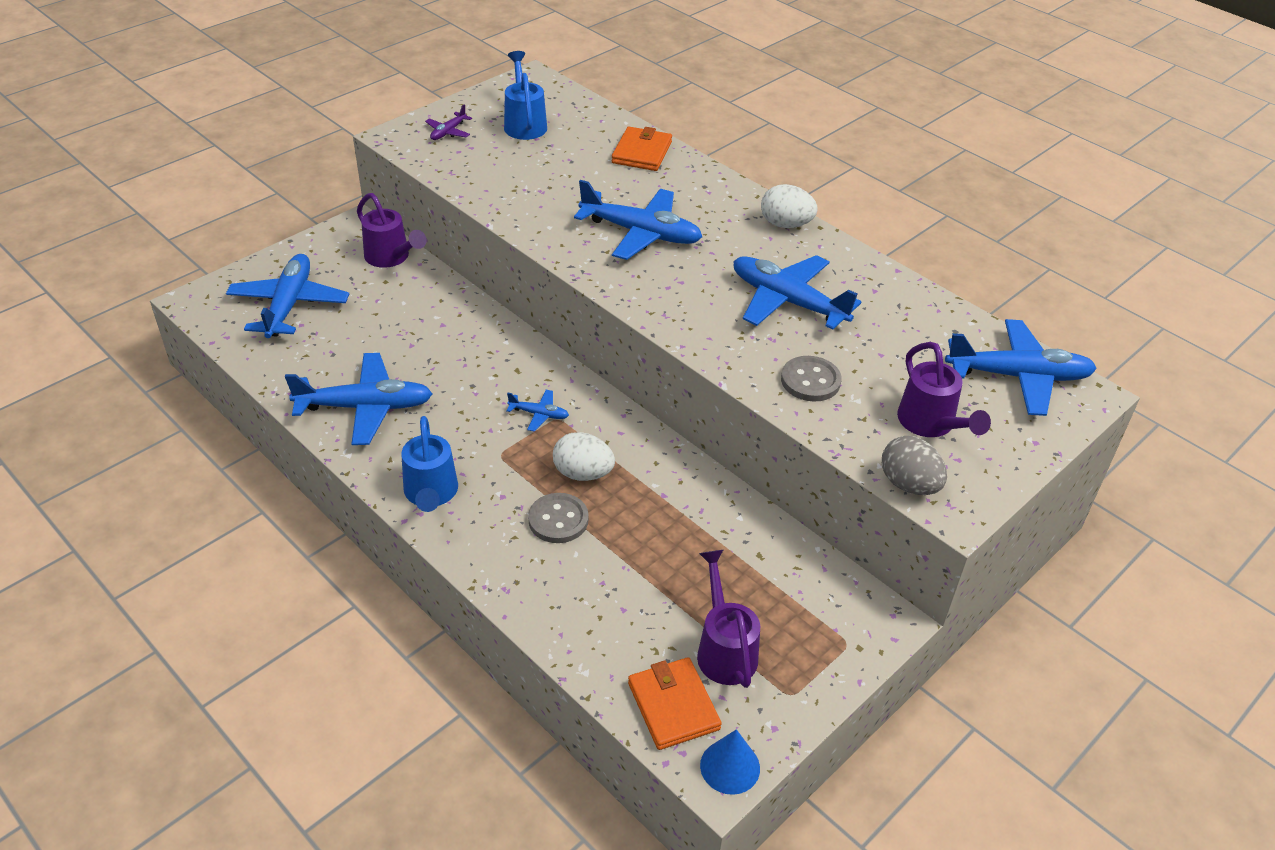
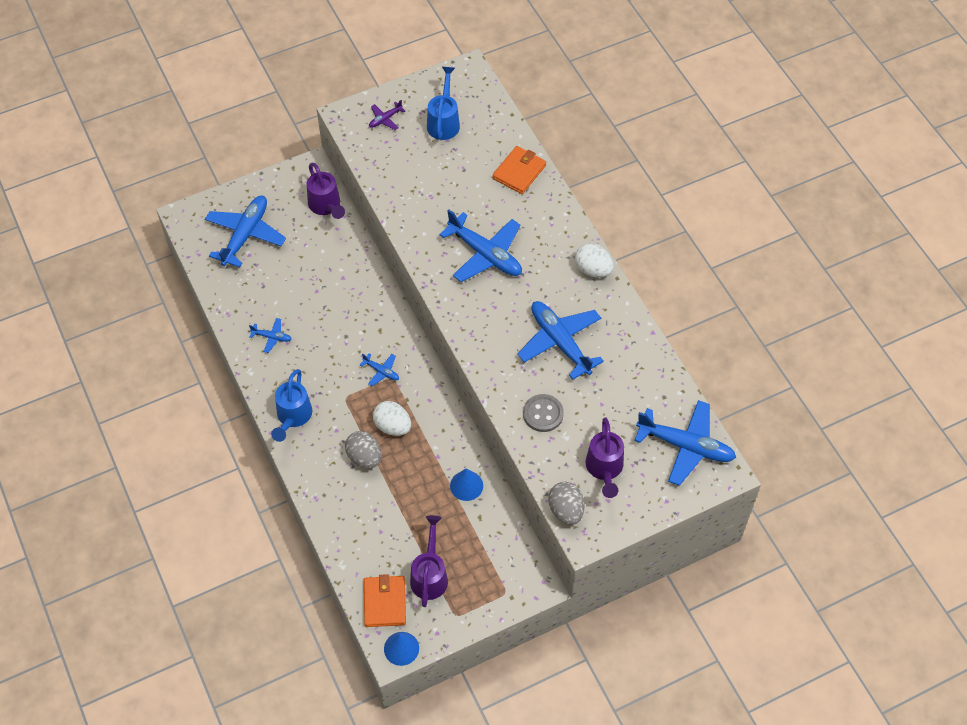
camera: 20 degrees right, 15 degrees up
(366, 407) = (272, 337): blue plane -> blue plane, size x0.46
(558, 520) = (364, 457): grey button -> grey egg
(721, 520) = (466, 485): none -> blue cone

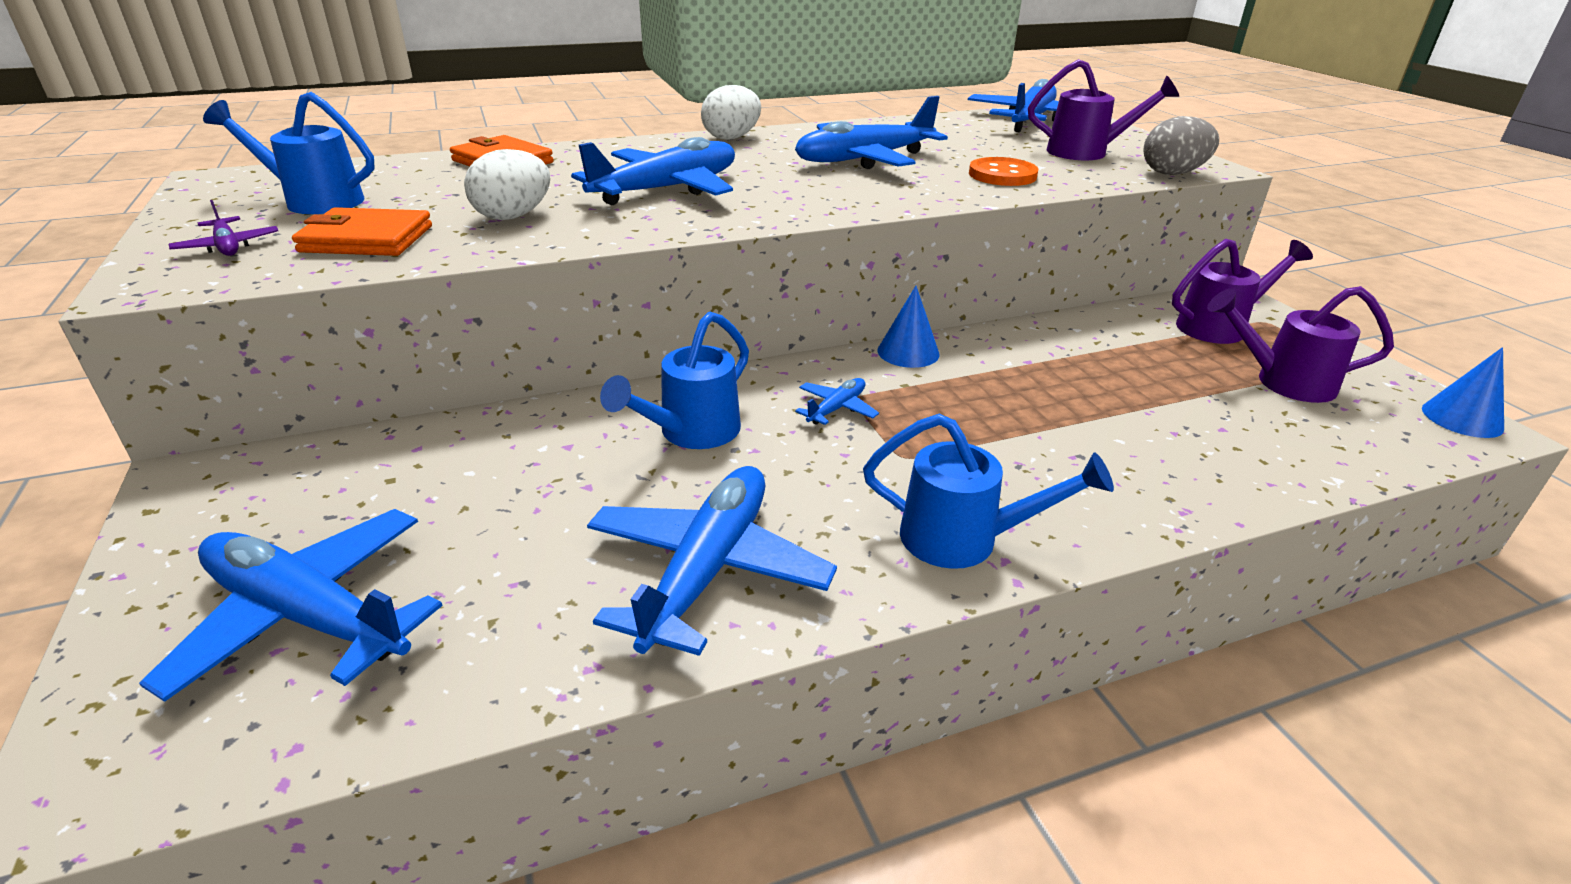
camera: 85 degrees left, 25 degrees down
(272, 337) = (708, 569): blue plane -> blue plane, size x2.18
(326, 206) = (333, 461): purple watering can -> purple watering can (1218, 327)
(356, 319) = (691, 432): none -> blue watering can
(364, 457) = (1053, 439): grey egg -> none
(384, 602) = (1380, 431): orange wallet -> orange wallet (366, 239)
(392, 426) = (970, 402): white egg -> white egg (513, 216)
(466, 485) = (1080, 339): blue cone -> blue cone (908, 352)
(543, 414) = (1002, 175): grey button -> orange button

